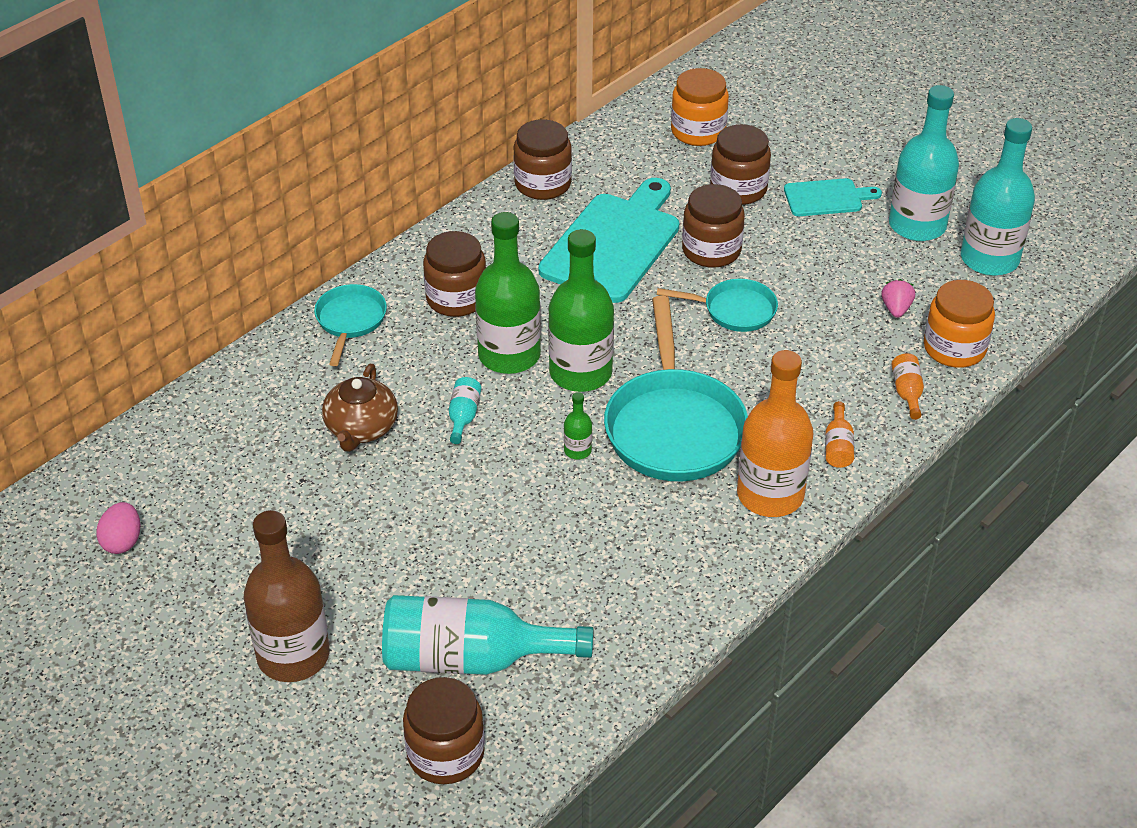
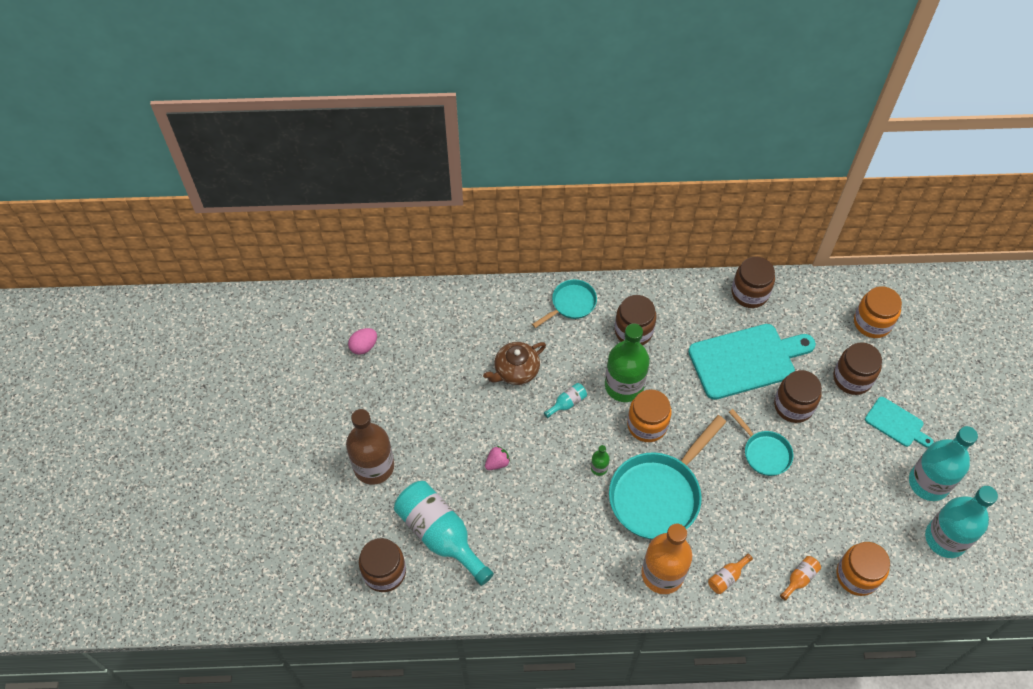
camera: 45 degrees right, 15 degrees up
(580, 373) = (647, 425): green bottle -> orange jar
(896, 309) = (853, 524): pink strawberry -> pink strawberry (497, 463)

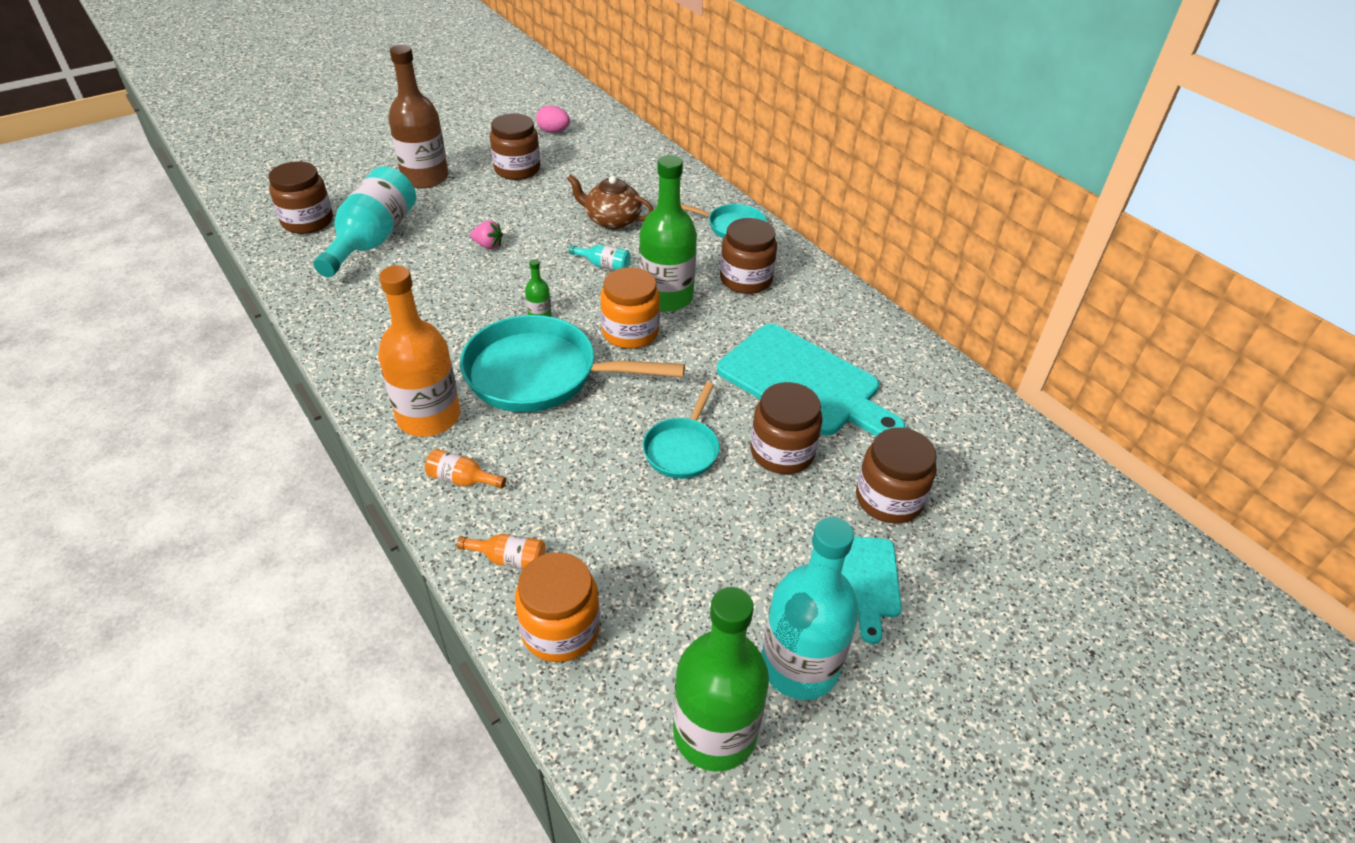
camera: 55 degrees right, 15 degrees down
(750, 293) = (905, 351): brown jar -> brown jar (517, 169)
(872, 322) = (1003, 488): orange jar -> none
(945, 538) = (714, 732): turquoise bottle -> green bottle

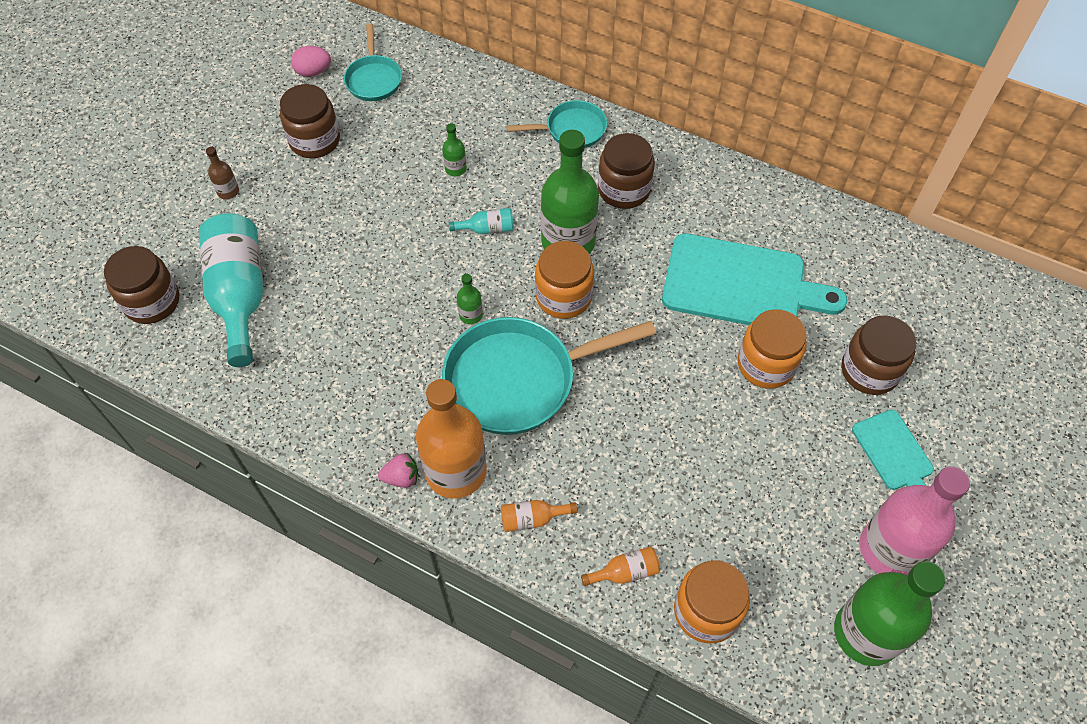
camera: 25 degrees left, 15 degrees up
(425, 178) = (228, 191): brown bottle -> brown bottle, size x0.42
(488, 245) = (360, 252): pink strawberry -> pink strawberry (401, 477)
(612, 220) = (455, 169): brown teapot -> green bottle
(682, 449) = (688, 399): turquoise pan -> turquoise pan (373, 79)
(782, 452) = (766, 364): brown jar -> orange jar
(799, 665) = (890, 549): turquoise bottle -> pink bottle

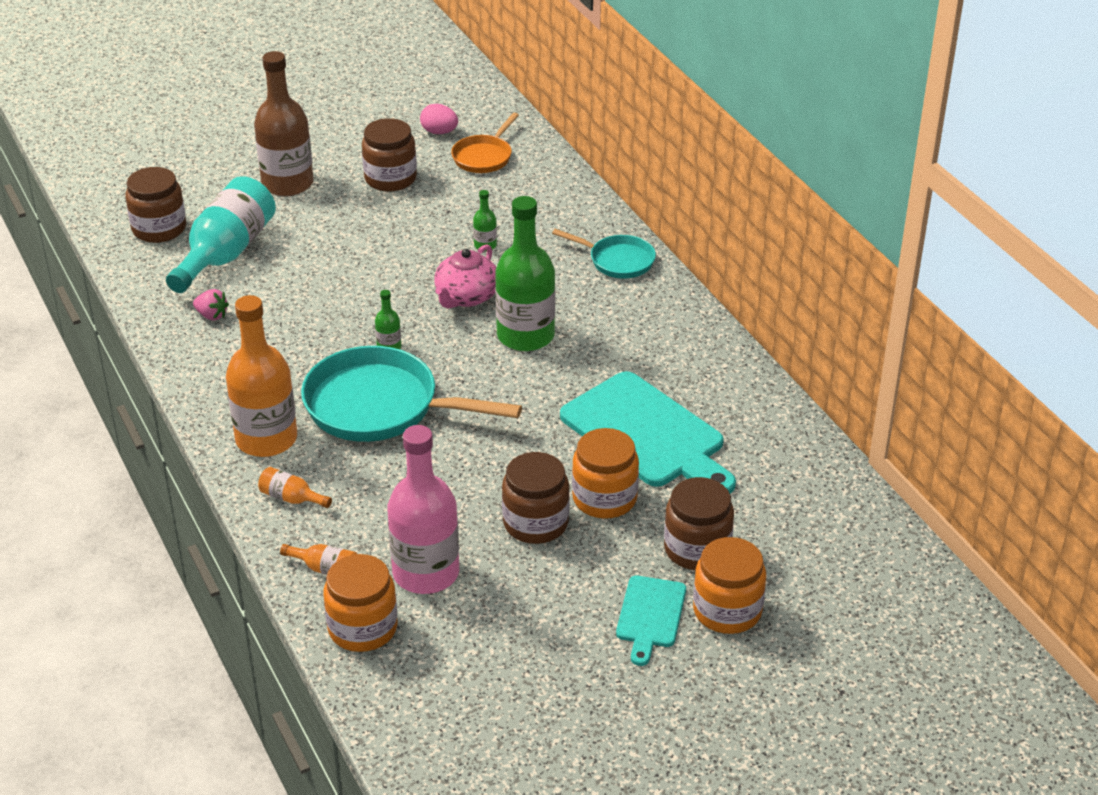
camera: 35 degrees right, 20 degrees down
(228, 191) = (287, 184): brown bottle -> brown bottle, size x2.37
(373, 79) = (484, 157): turquoise pan -> orange pan
(401, 477) = (222, 422): pink strawberry -> pink strawberry (212, 315)
(487, 229) = (466, 297): turquoise bottle -> pink teapot
(563, 296) = (479, 370): orange jar -> orange jar (727, 610)
(624, 189) = (616, 322): brown jar -> brown jar (535, 523)
(866, 633) = (480, 716): green bottle -> none
(890, 549) = (567, 675): pink bottle -> pink bottle (426, 573)

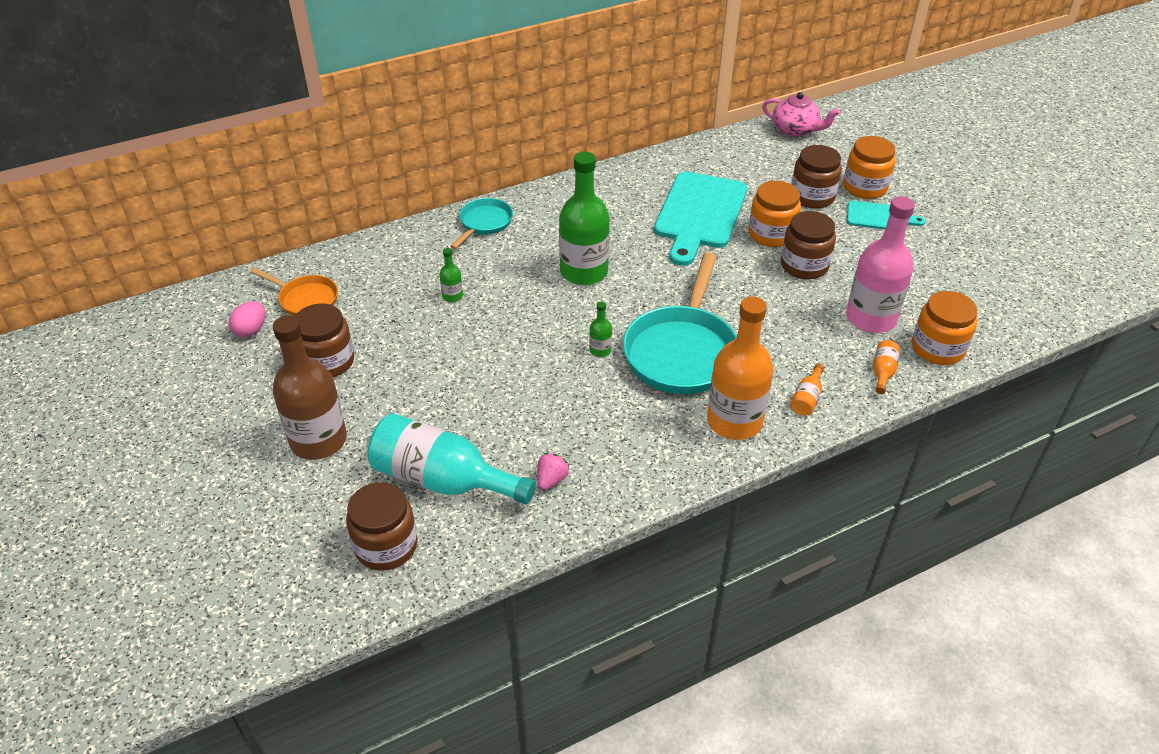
camera: 90 degrees left, 5 degrees up
(466, 297) = (529, 306): pink teapot -> pink teapot (795, 130)
(647, 434) = (699, 214): turquoise cutting board -> turquoise cutting board turned 150 degrees clockwise

